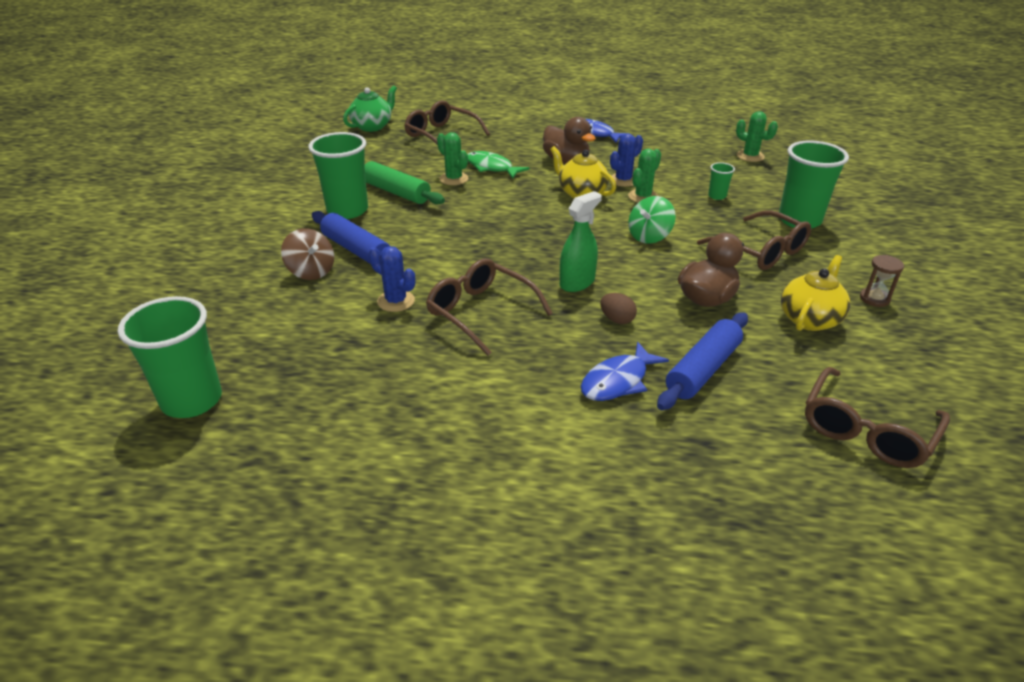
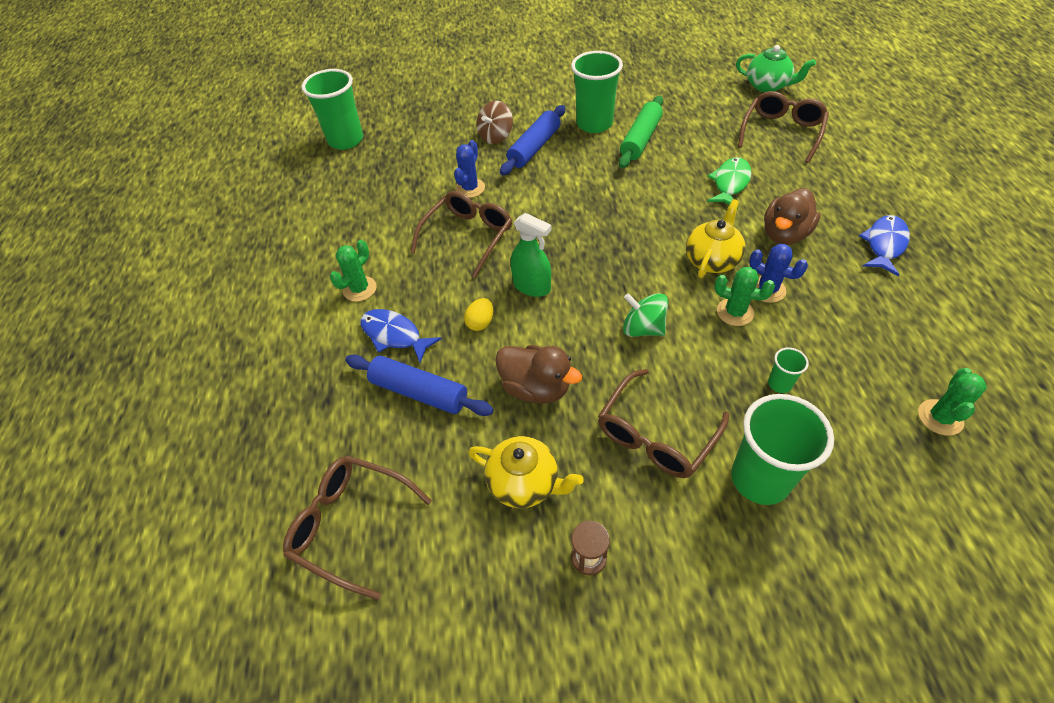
camera: 80 degrees right, 15 degrees up
(454, 179) = (688, 165): green cactus -> green cactus (360, 289)
(617, 319) = (480, 323): brown egg -> yellow egg

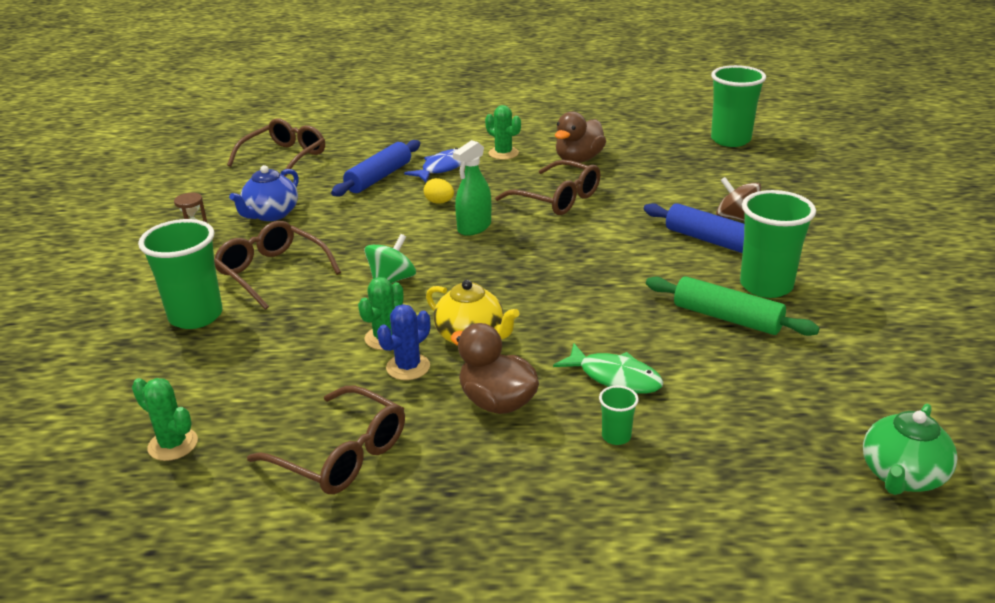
camera: 95 degrees right, 20 degrees down
(470, 188) = (636, 201): blue cactus -> none
(524, 483) = (271, 214): yellow teapot -> blue teapot
(536, 388) = (354, 223): brown duck -> brown duck (578, 159)
(779, 384) = (280, 347): green cup -> green cup (616, 436)
(781, 132) = (745, 457): brown glasses -> brown glasses (341, 454)
(884, 244) = (446, 491): blue fish -> none

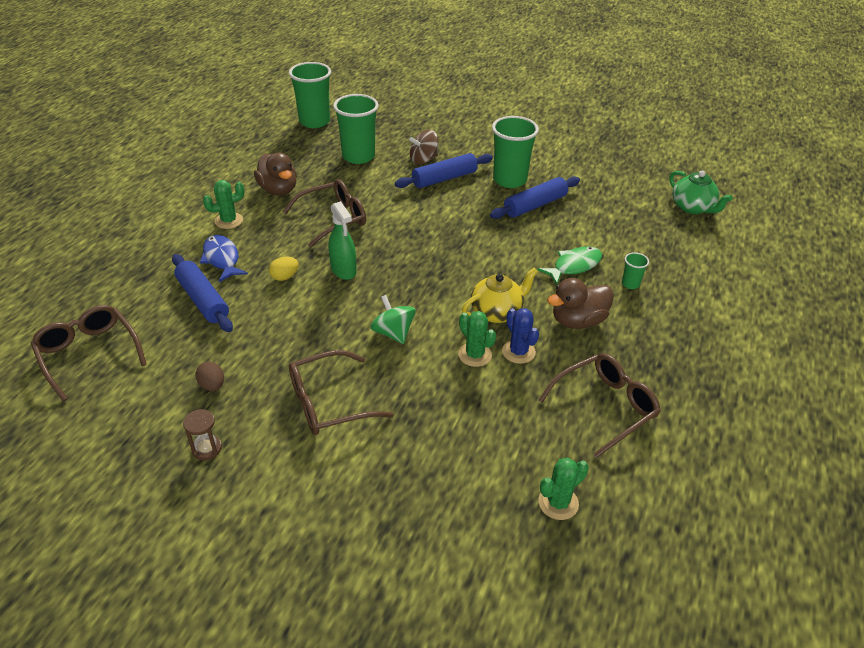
camera: 70 degrees left, 10 degrees up
(196, 316) = (371, 467): green cup -> green cup (358, 156)
(271, 214) = (212, 385): blue teapot -> brown egg
(727, 318) = (535, 205): green rolling pin -> blue rolling pin

